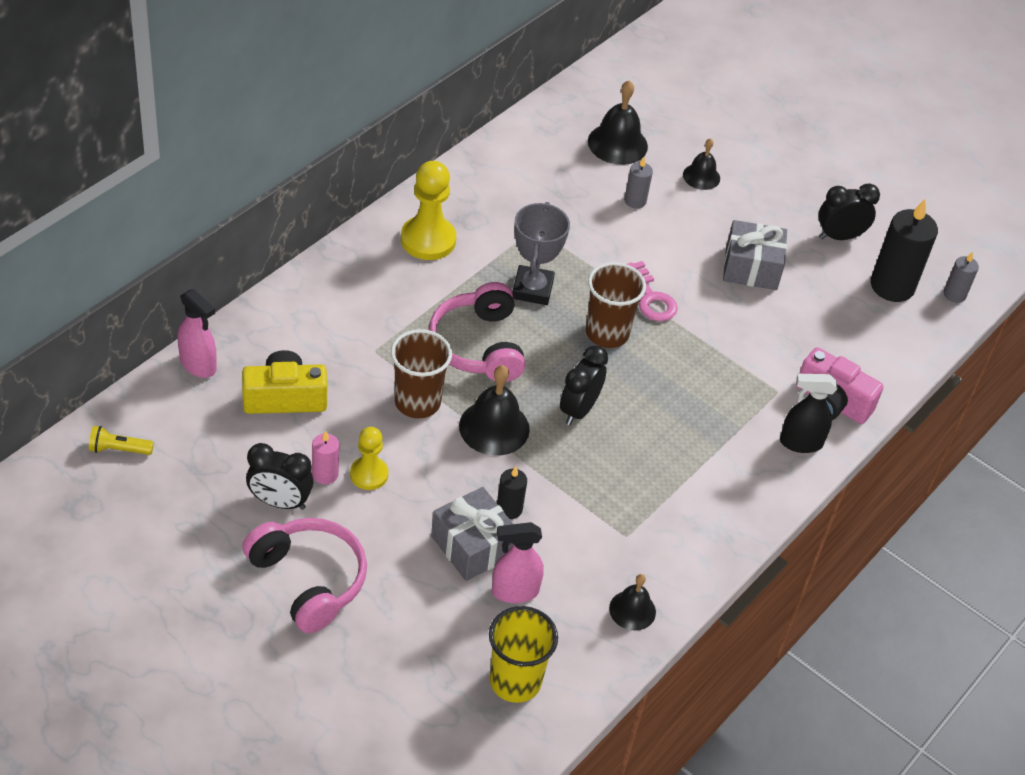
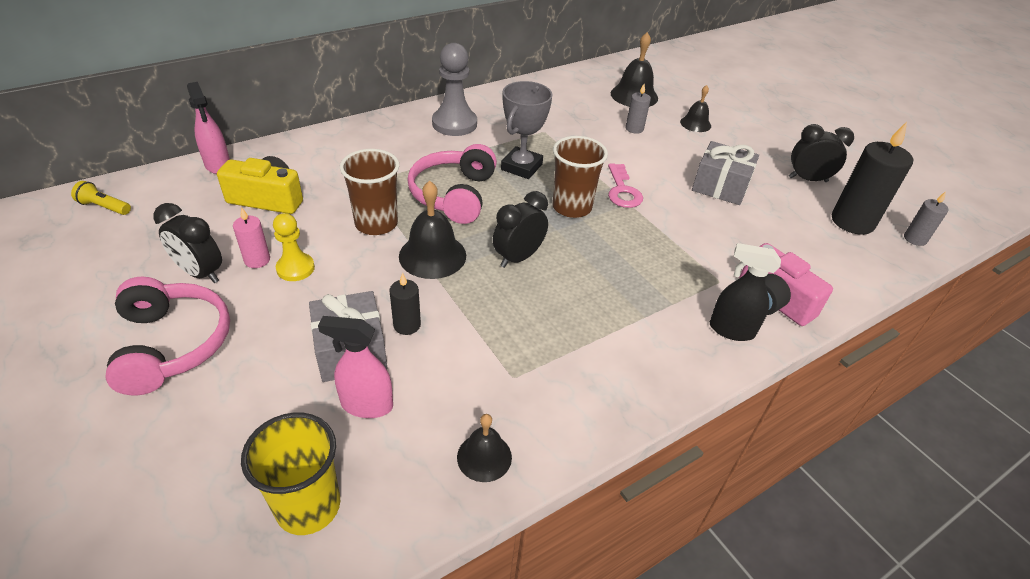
camera: 20 degrees right, 5 degrees down
(428, 240) = (454, 124): yellow pawn -> grey pawn

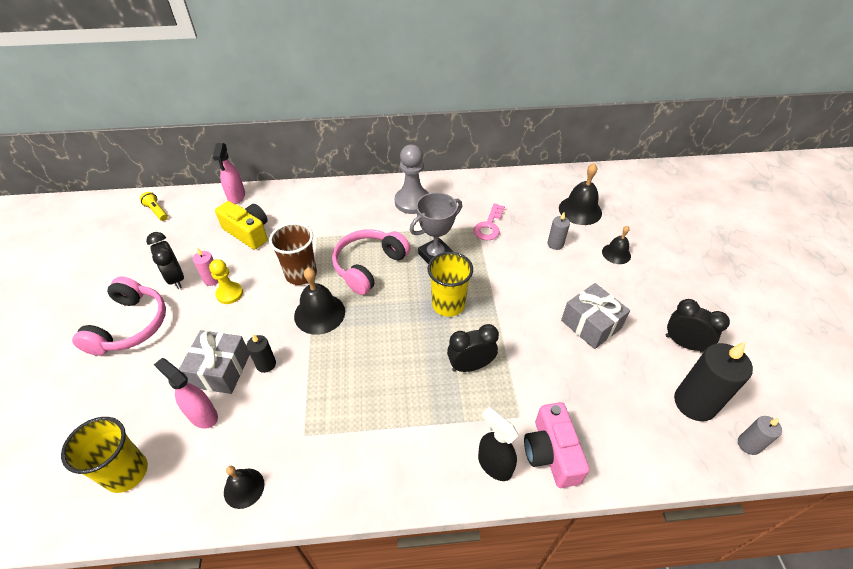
camera: 30 degrees right, 5 degrees up
(518, 257) = (376, 336): black clock -> black clock (470, 365)
(572, 207) = (448, 304): brown cup -> yellow cup
(622, 190) = (500, 302): pink key -> pink key (489, 226)

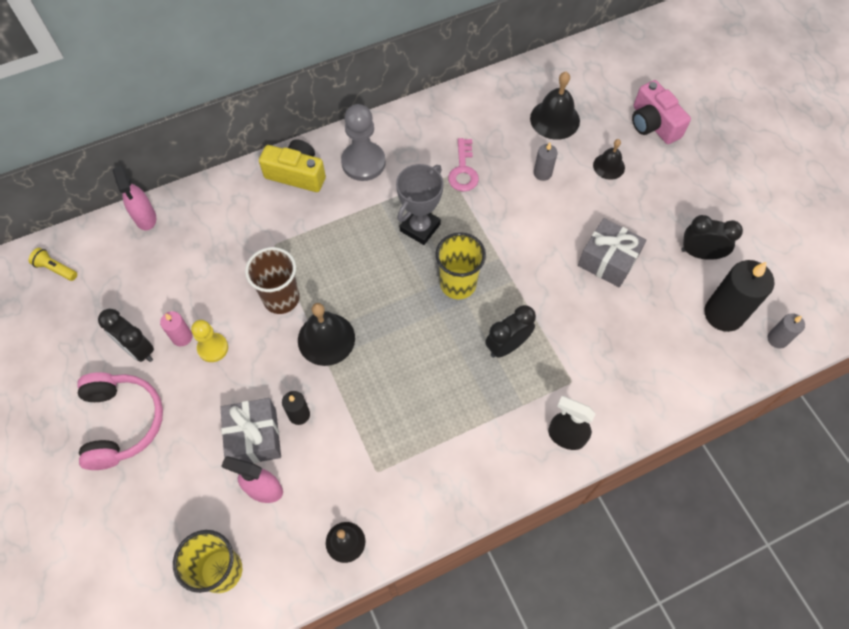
camera: 20 degrees left, 15 degrees up
(248, 232) = (189, 263): yellow camera -> yellow camera (296, 174)
(369, 266) = (352, 264): pink headphones -> none
(551, 453) = (612, 407): pink camera -> pink camera (653, 124)

